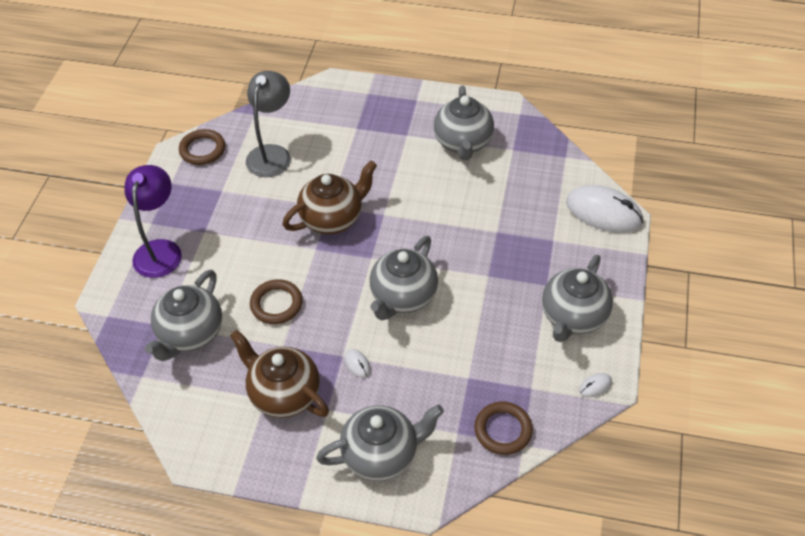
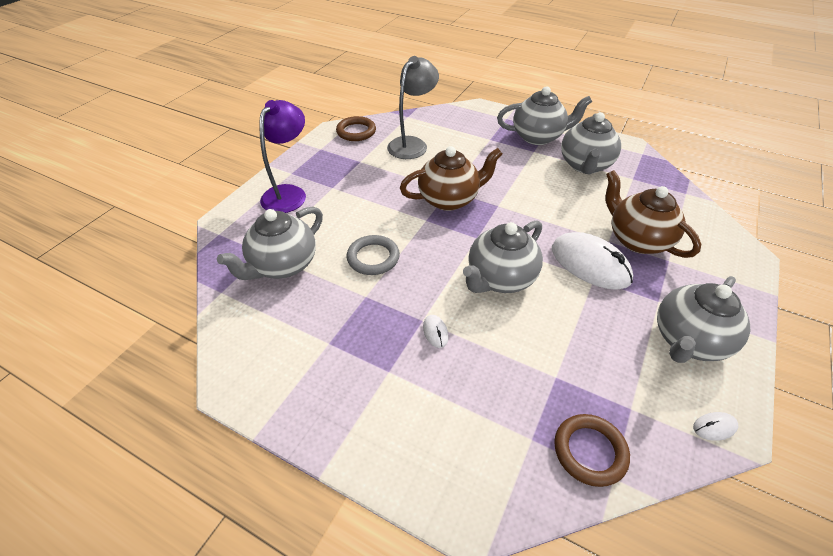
camera: 15 degrees right, 5 degrees down
(276, 304) = (373, 258): brown ring -> grey ring
(283, 394) = (349, 343): brown teapot -> brown teapot (637, 240)
(381, 454) = (434, 440): grey teapot -> grey teapot (538, 137)
(603, 212) = (726, 246): white mouse -> white mouse (590, 264)

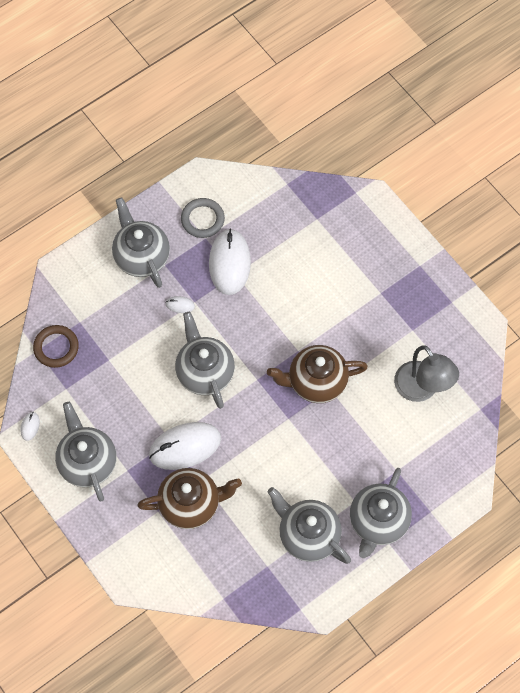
camera: 115 degrees right, 20 degrees up
(283, 265) = (295, 229): grey teapot -> grey teapot (141, 256)
(289, 193) = (387, 255): purple lamp -> none
(354, 306) = (229, 263): none -> white mouse
(356, 131) = (470, 345): brown ring -> none
(373, 258) = (272, 293): grey ring -> grey ring (202, 219)
(449, 199) = (316, 382): brown teapot -> brown teapot turned 75 degrees clockwise

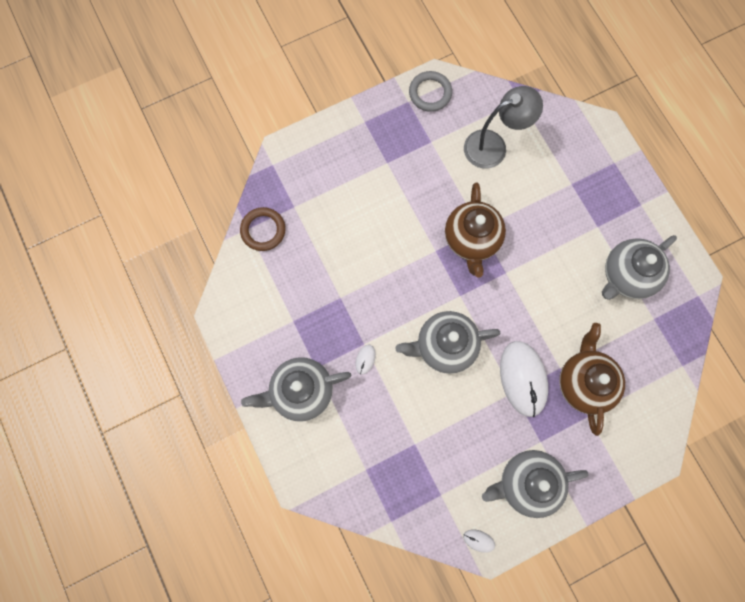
camera: 80 degrees left, 10 degrees up
(56, 347) = (391, 499): brown ring -> brown ring (263, 230)
(202, 219) = (270, 320): grey ring -> grey ring (430, 93)
(229, 263) = (327, 301): white mouse -> none
(378, 522) = (620, 210): grey teapot -> none

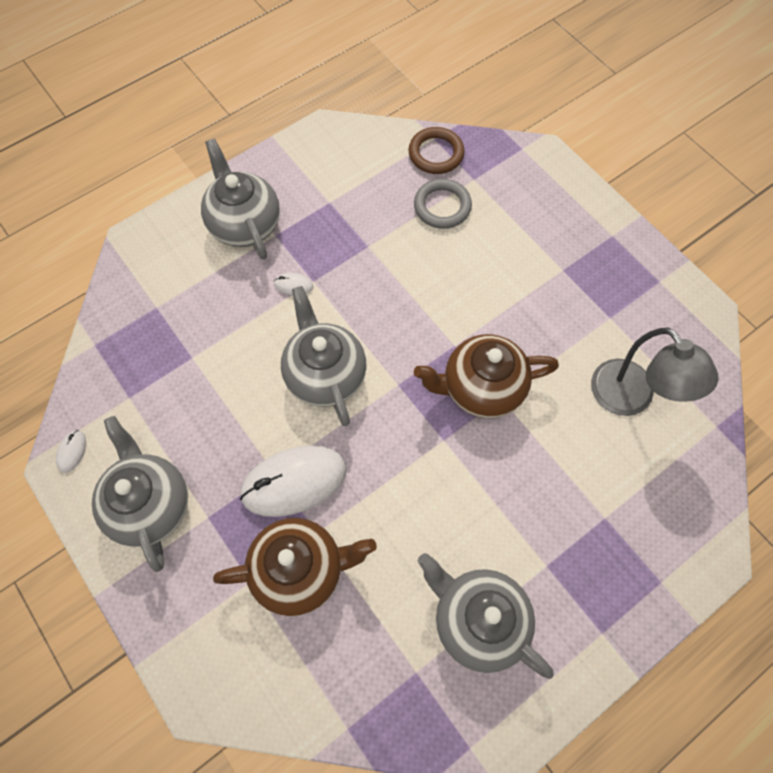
camera: 80 degrees right, 10 degrees down
(430, 93) = (682, 306): grey ring -> grey ring (442, 206)

